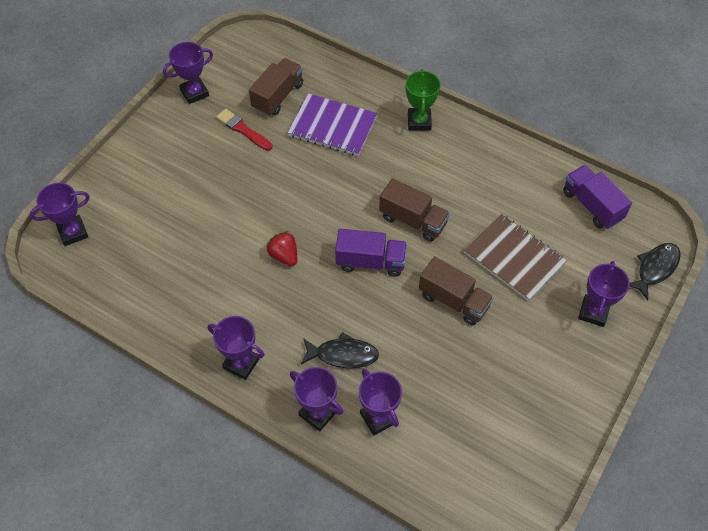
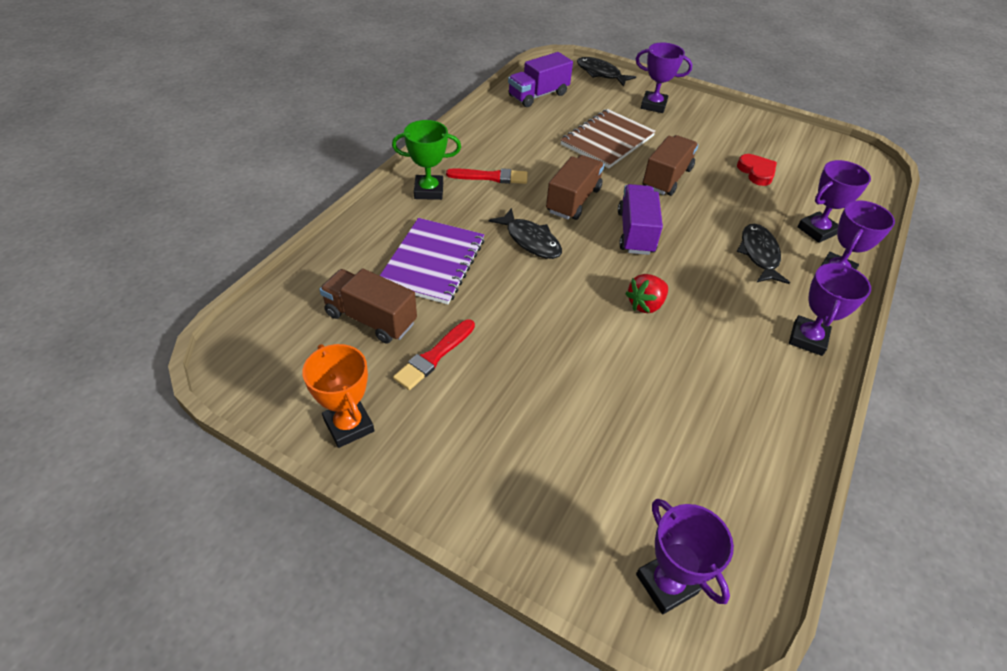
camera: 95 degrees left, 10 degrees down
(194, 93) = (349, 425): purple trophy -> orange trophy
(358, 186) = (530, 240): none -> black fish
(442, 163) = (491, 177): none -> red brush
(472, 388) = (756, 172): none -> red heart

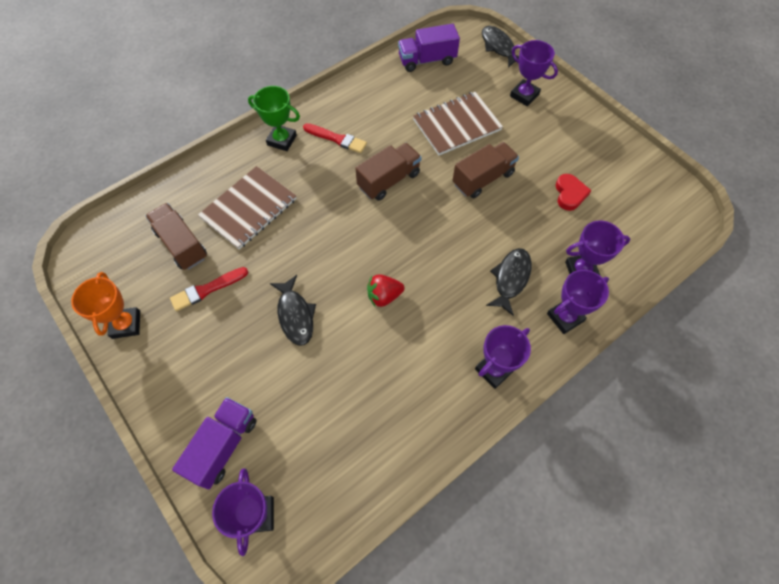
camera: 25 degrees right, 15 degrees up
(432, 262) = (249, 208): purple notebook -> brown notebook
(530, 240) = (332, 209): black fish -> black fish (295, 315)
(635, 232) = (420, 226): purple truck -> purple truck (223, 446)

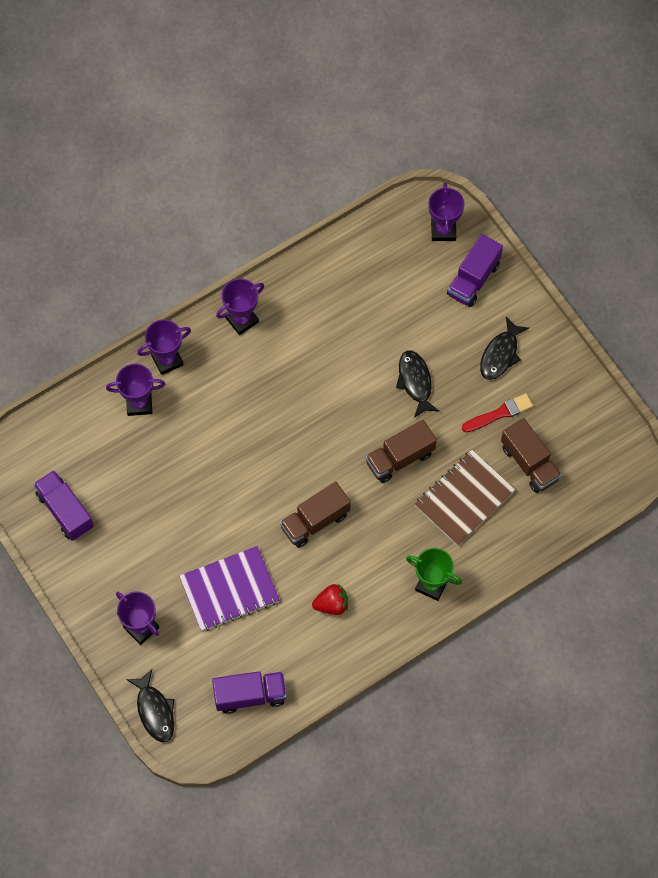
camera: 175 degrees left, 5 degrees up
(126, 324) = (570, 386): orange trophy -> none
(337, 139) = (369, 581): red brush -> none
(384, 296) = (332, 393): red strawberry -> red strawberry (332, 604)
(457, 125) = (229, 589): brown notebook -> purple notebook
(483, 179) = (213, 514): brown truck -> brown truck (400, 458)
(510, 279) = (209, 400): black fish -> black fish (500, 354)
(569, 194) = (125, 488): red heart -> none
(618, 172) = (65, 511): none -> purple truck

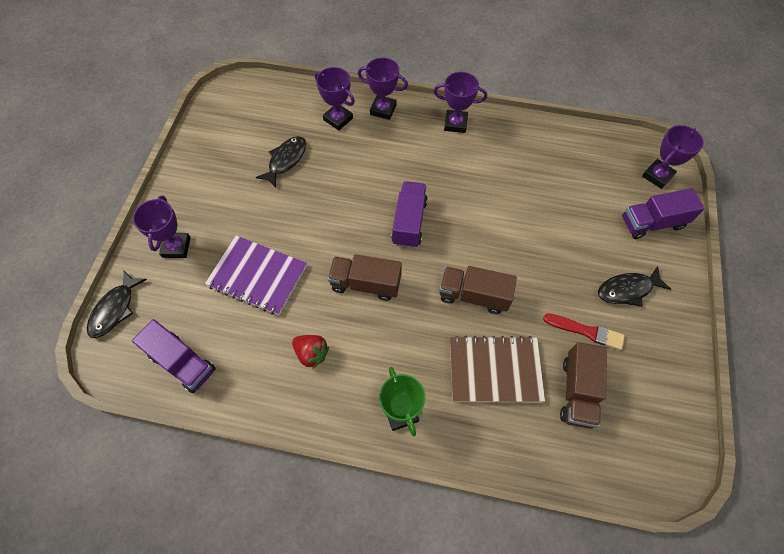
camera: 45 degrees right, 5 degrees down
(65, 511) = (223, 140): purple truck -> purple truck (409, 222)
(415, 382) = (538, 254): black fish -> black fish (286, 160)

